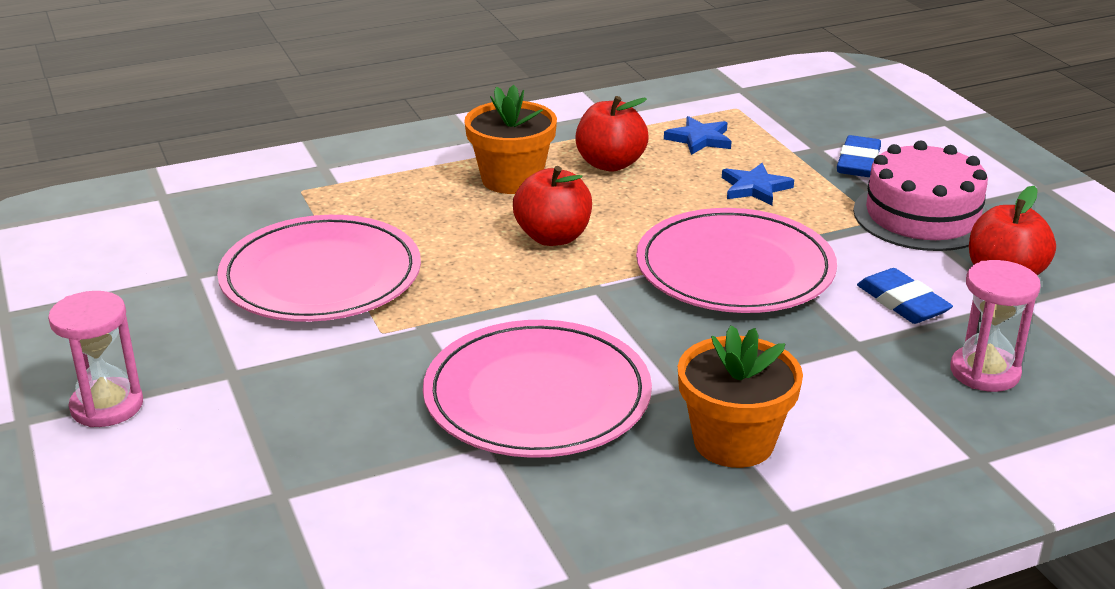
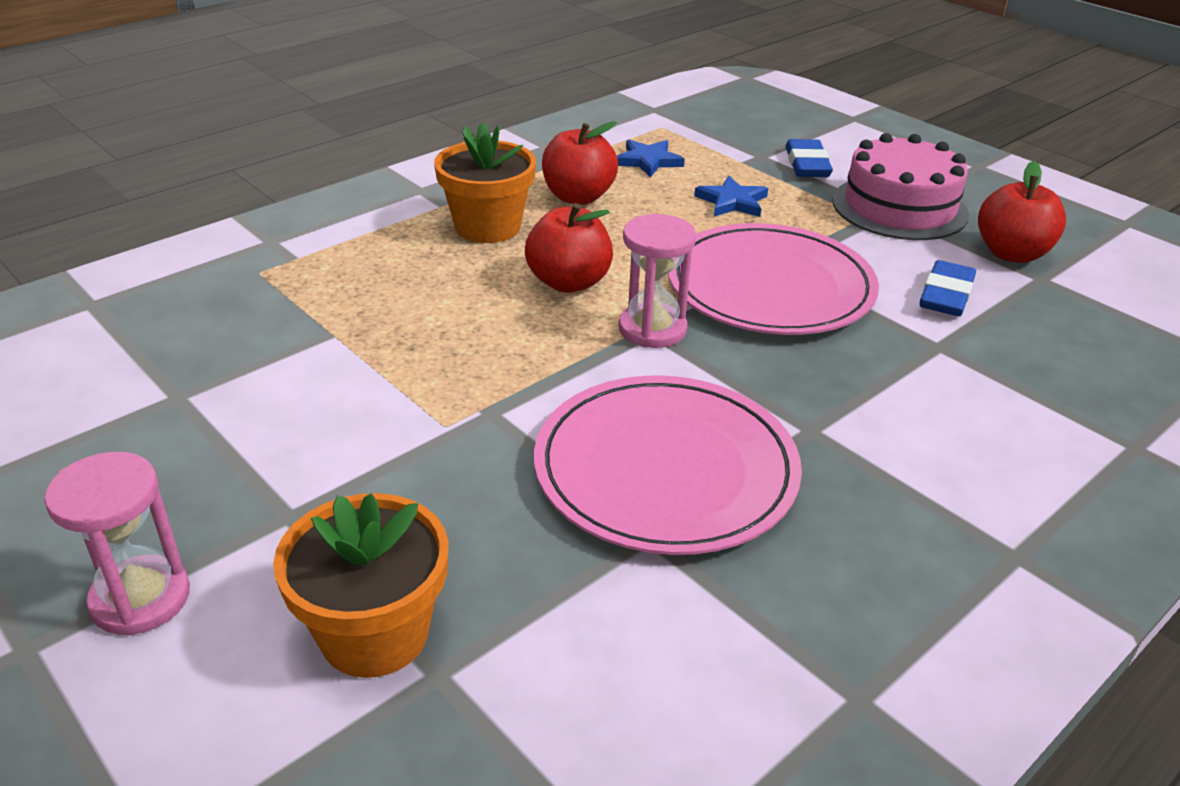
camera: 20 degrees left, 5 degrees up
(321, 276) = (336, 370): pink plate -> none
(733, 442) = (901, 480): orange flower pot -> orange flower pot (374, 634)
(902, 302) = (946, 295): blue eraser -> blue eraser turned 75 degrees clockwise
(984, 372) = (1070, 353): pink hourglass -> pink hourglass (652, 329)

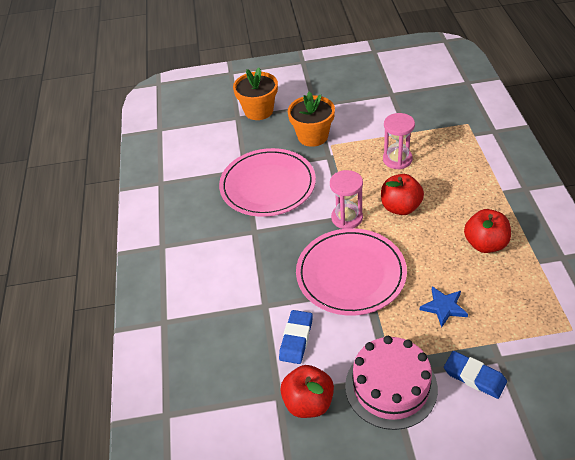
camera: 130 degrees right, 10 degrees up
(140, 598) = (304, 78): pink hourglass -> pink hourglass (397, 159)
(487, 227) = (469, 199): orange flower pot -> orange flower pot (313, 136)
(648, 161) = (518, 295): blue star -> none
(946, 295) = (296, 339): blue eraser -> blue eraser turned 45 degrees clockwise

